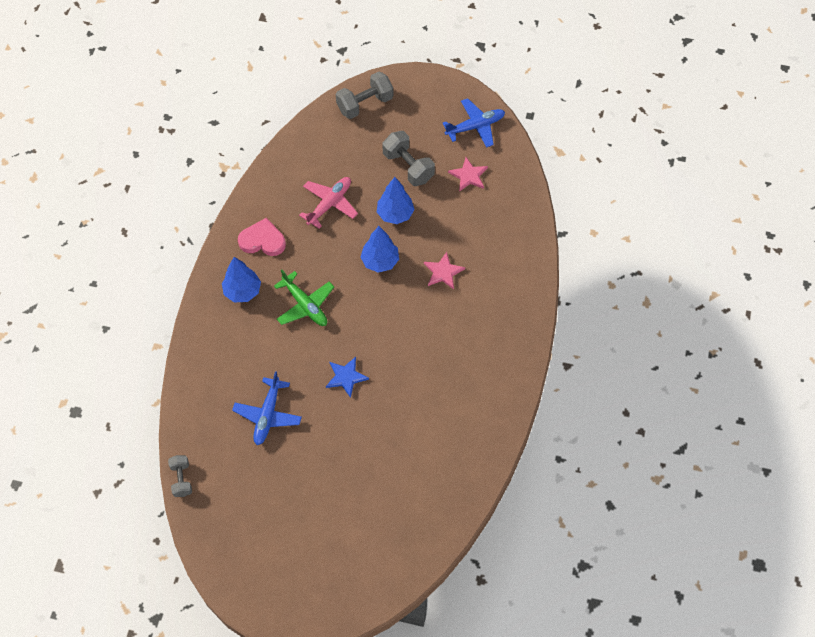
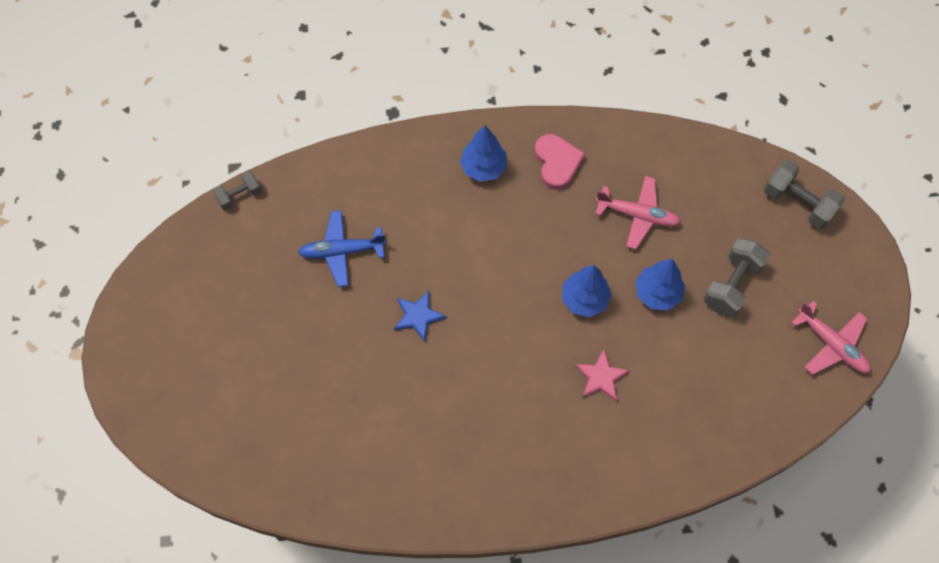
camera: 70 degrees right, 5 degrees up
(305, 305) = (492, 239): green plane -> none
(468, 175) = (754, 361): pink star -> none
(475, 126) = (832, 344): blue plane -> pink plane

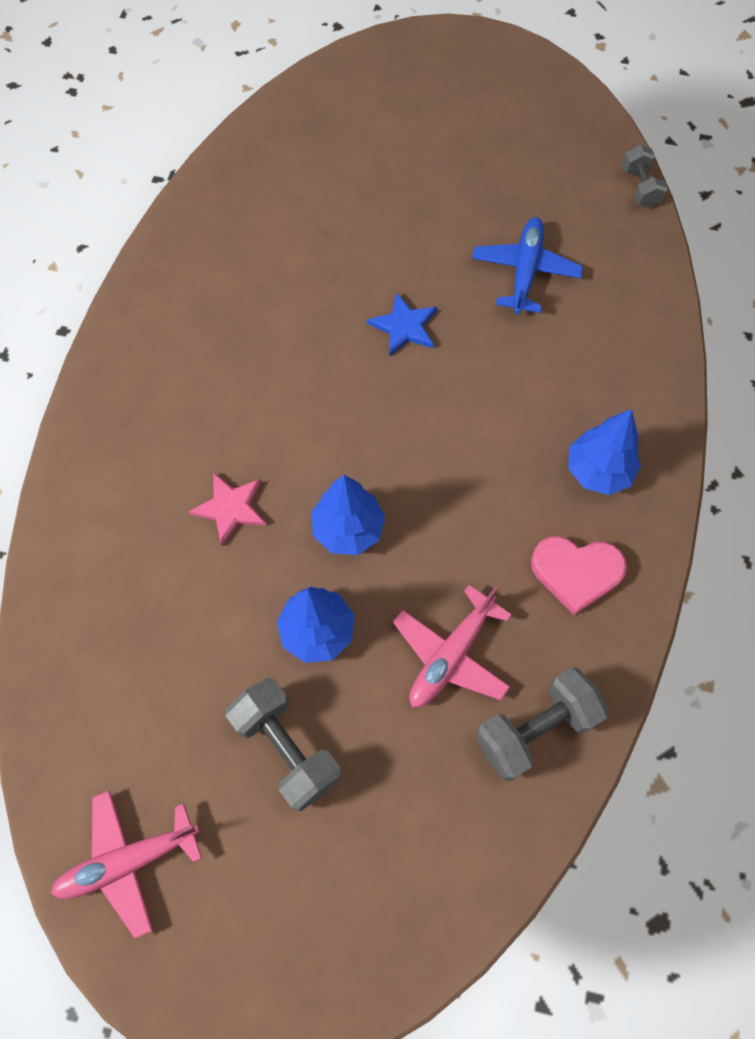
camera: 110 degrees right, 0 degrees up
(798, 203) = (383, 932): grey dumbbell -> grey dumbbell (536, 729)

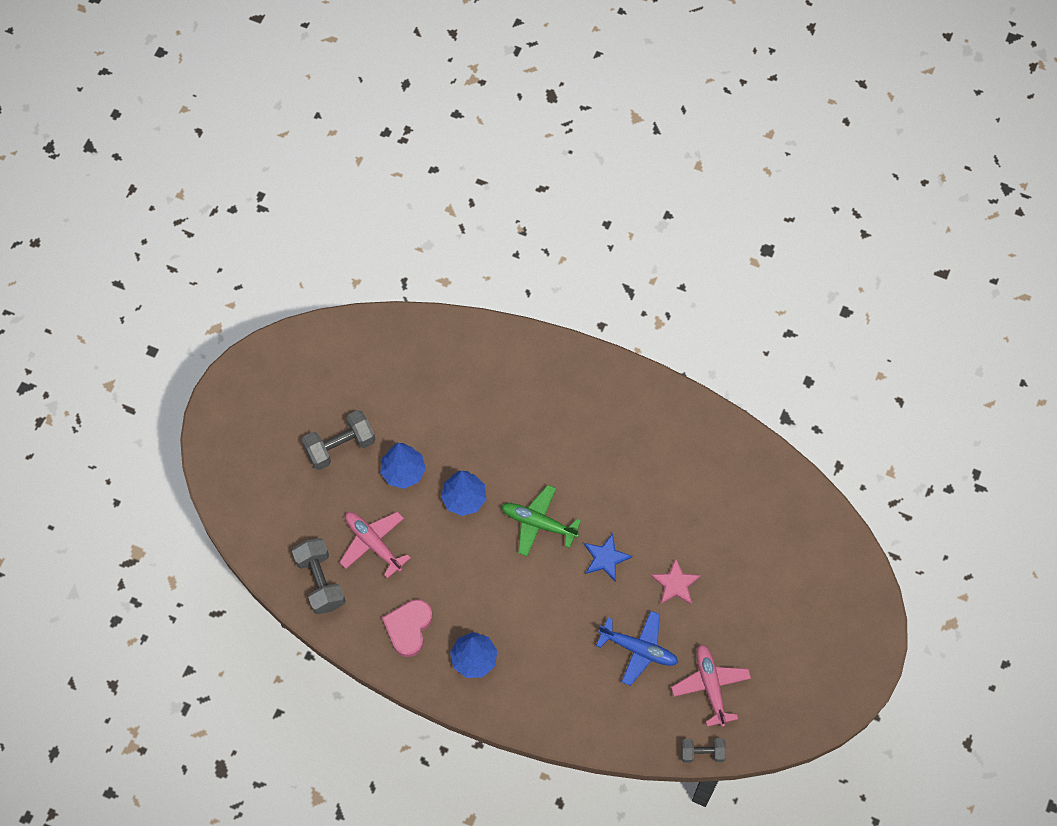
camera: 100 degrees right, 0 degrees up
(128, 862) = (300, 361): pink plane -> pink plane (710, 686)
(230, 508) = (491, 433): pink star -> pink star (675, 584)
(369, 419) = (538, 523): none -> green plane

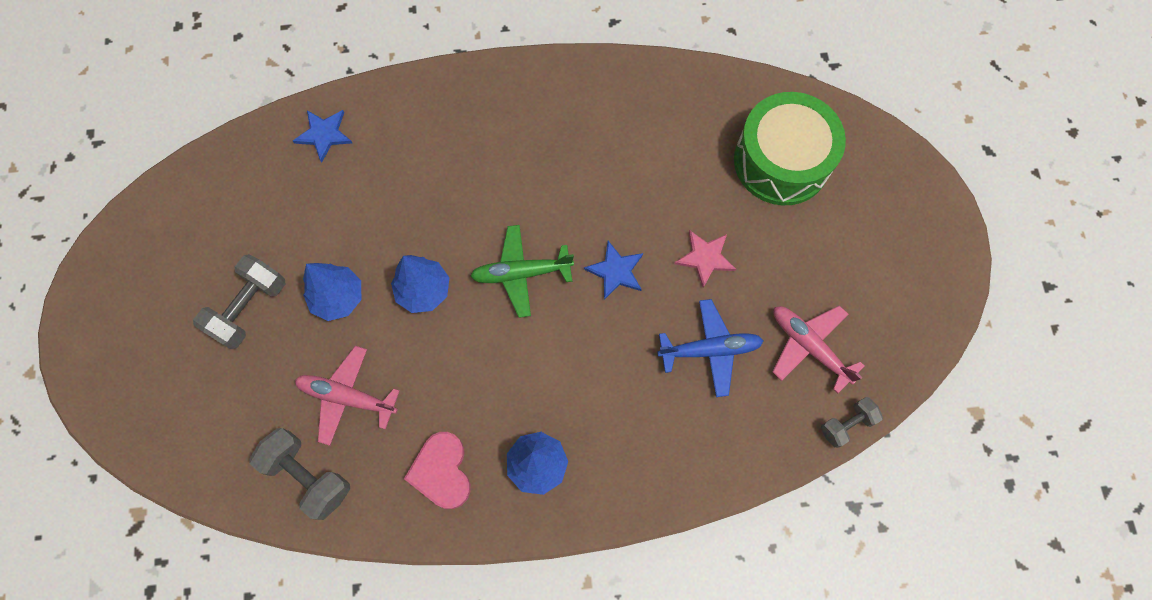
camera: 30 degrees left, 5 degrees up
(456, 347) = (324, 134): none -> blue star
(777, 544) = (781, 161): none -> green drum

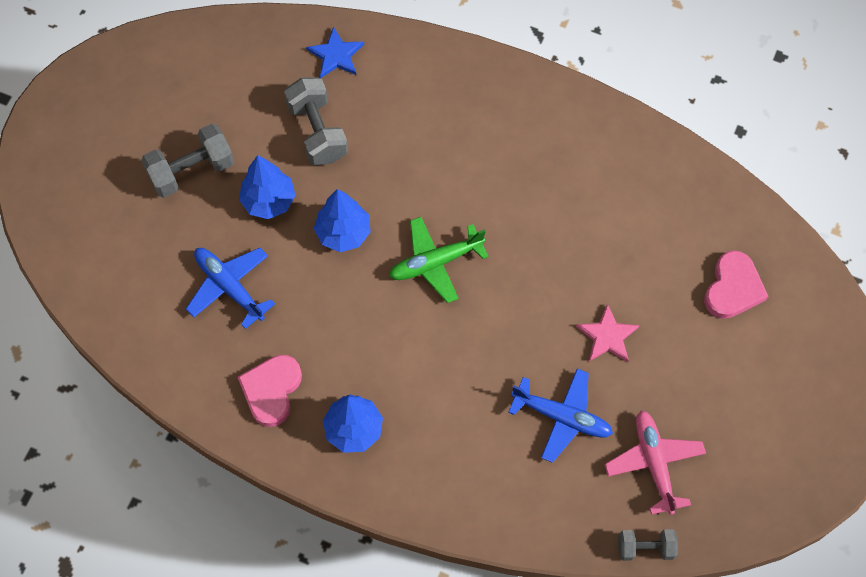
camera: 30 degrees right, 5 degrees down
(308, 476) = (162, 333): grey dumbbell -> grey dumbbell (317, 132)
(347, 397) = (229, 287): pink plane -> blue plane
(521, 273) = (435, 263): green plane -> green plane turned 45 degrees counterclockwise
(615, 271) = (519, 305): blue star -> none
(781, 161) = (733, 288): green drum -> pink heart

